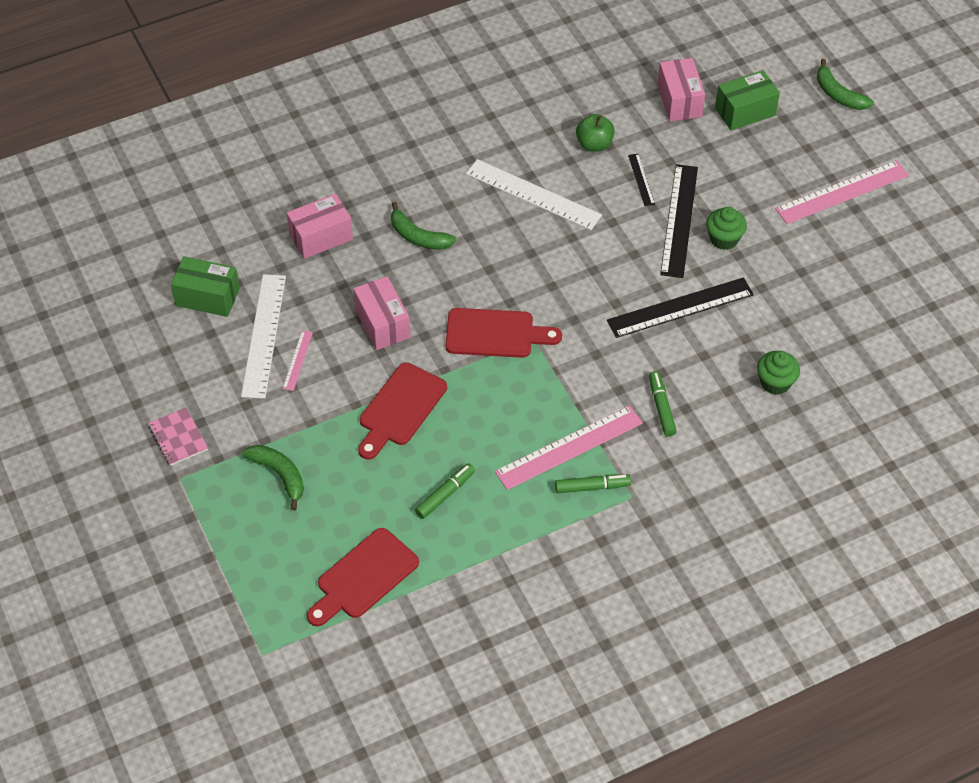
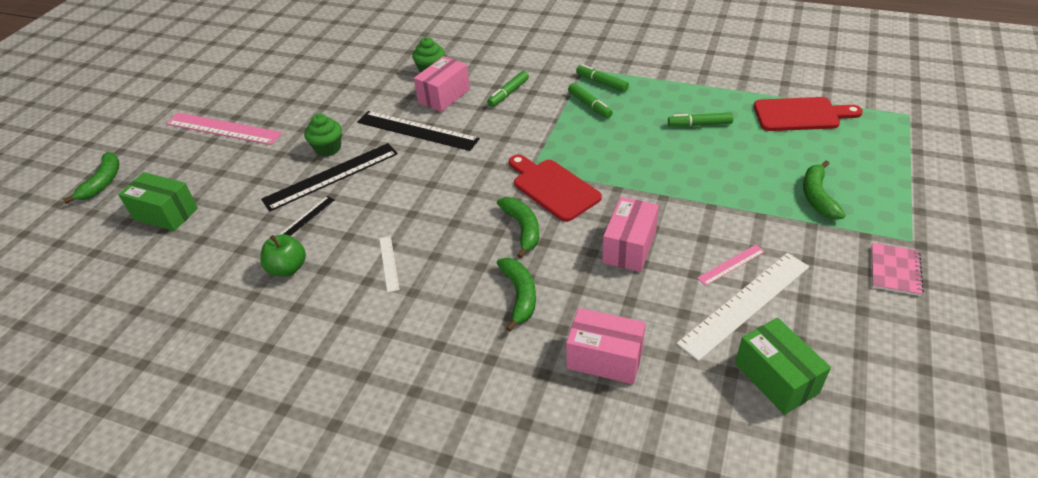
camera: 130 degrees left, 10 degrees down
(400, 409) = (678, 184): red cutting board -> none
(475, 283) = (522, 228): none -> green banana
(533, 194) = (389, 263): white ruler -> white ruler, size x0.48
(569, 447) = (589, 105): pink ruler -> green marker
(679, 101) = (181, 255): pink box -> pink box (444, 96)

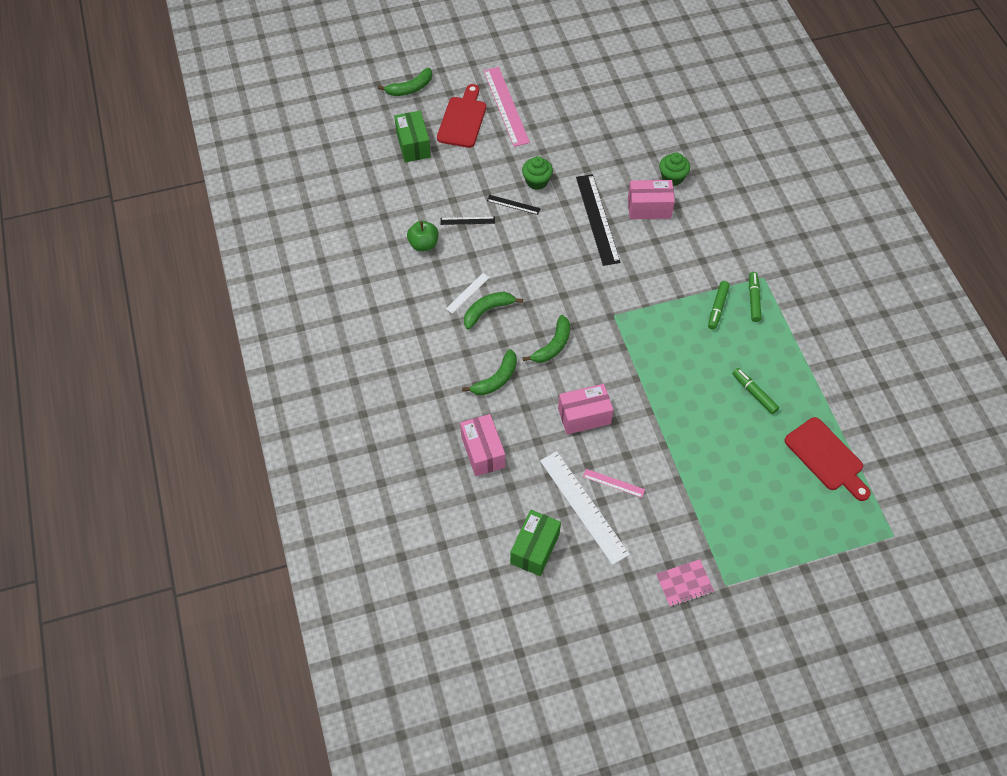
camera: 50 degrees right, 15 degrees up
(331, 176) = (513, 204): black ruler -> black ruler, size x0.48
(508, 93) = (687, 246): green marker -> none
(552, 188) = (605, 339): red cutting board -> red cutting board (462, 119)
(745, 304) = (583, 506): white ruler -> white ruler turned 45 degrees clockwise
(817, 197) = (728, 508): green banana -> green banana (487, 311)

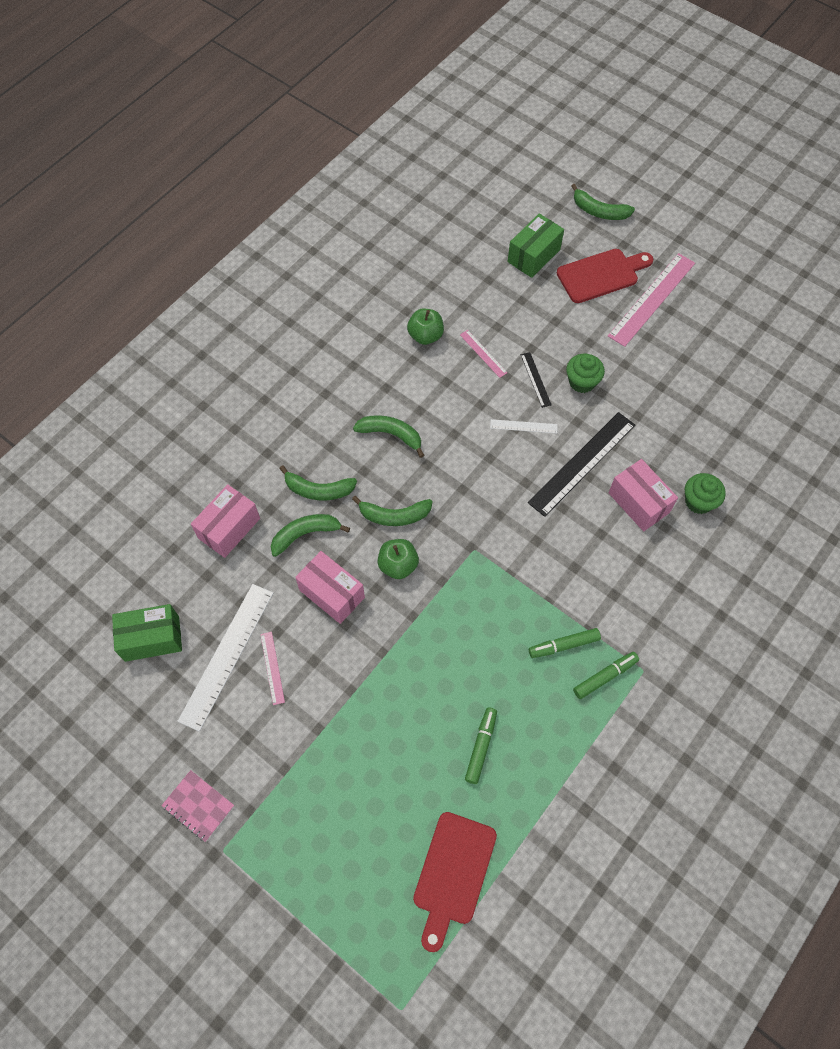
camera: 55 degrees right, 5 degrees up
(467, 220) = (483, 353): black ruler -> pink ruler
(467, 293) = (399, 405): white ruler -> white ruler (523, 426)
(525, 407) = (305, 534): none -> green banana
(592, 365) = (398, 565): none -> green apple

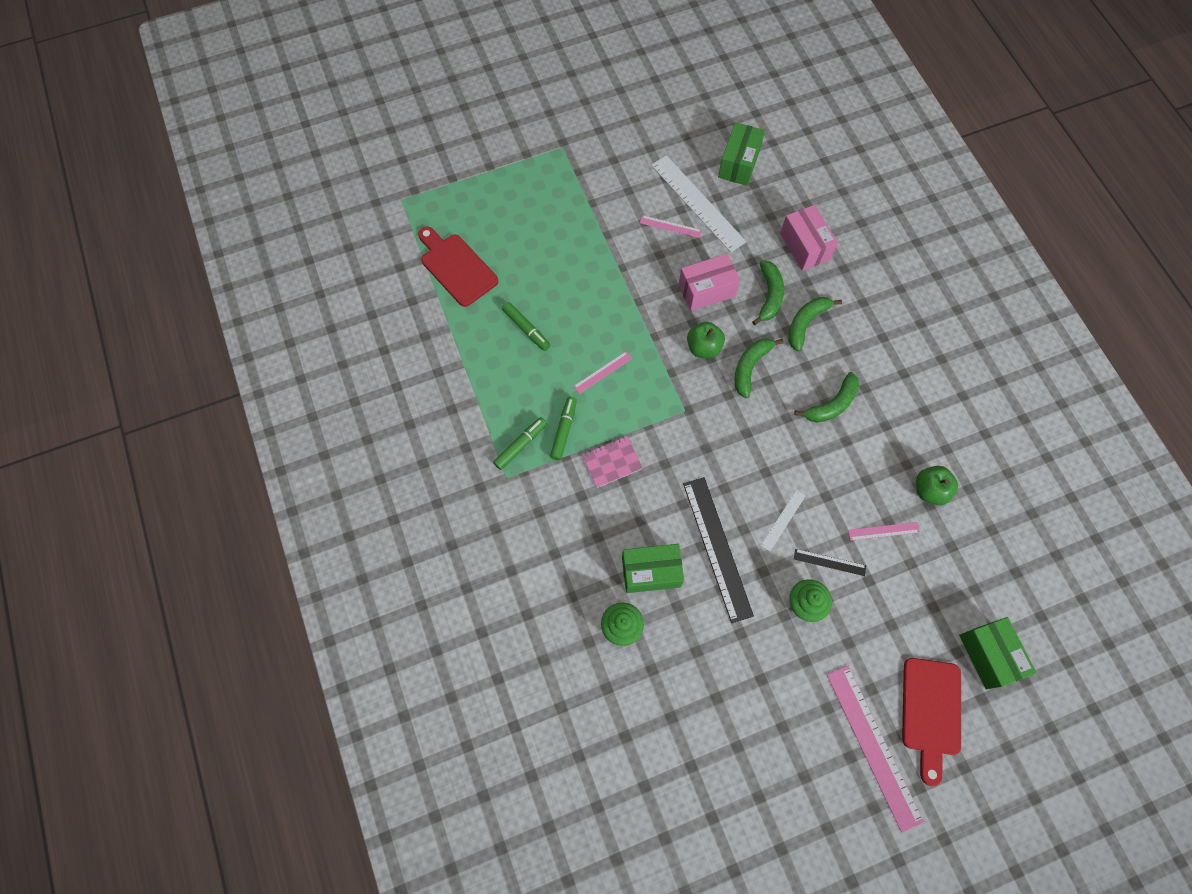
camera: 120 degrees right, 5 degrees up
(198, 806) = (600, 145): pink notebook -> pink notebook (612, 462)
(481, 643) = (602, 372): none -> pink ruler
(599, 211) = (1025, 771): green banana -> none
(605, 676) = (520, 445): green marker -> green marker turned 135 degrees counterclockwise
(638, 502) = (651, 572): pink box -> green box

